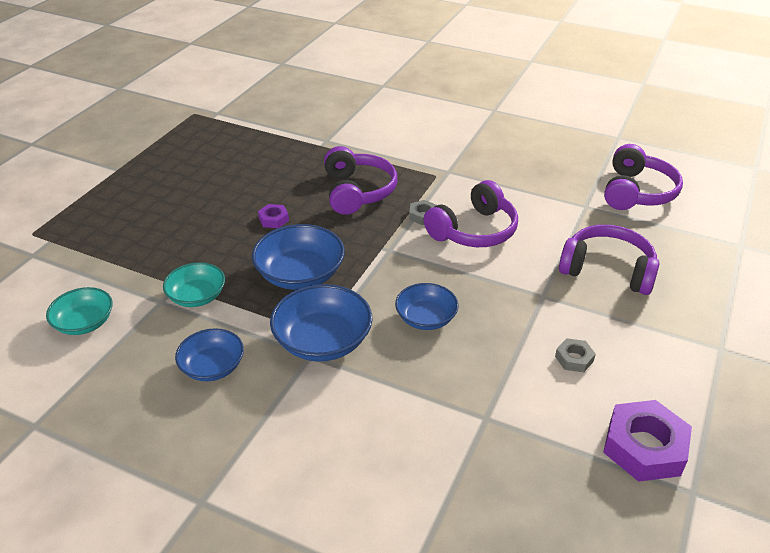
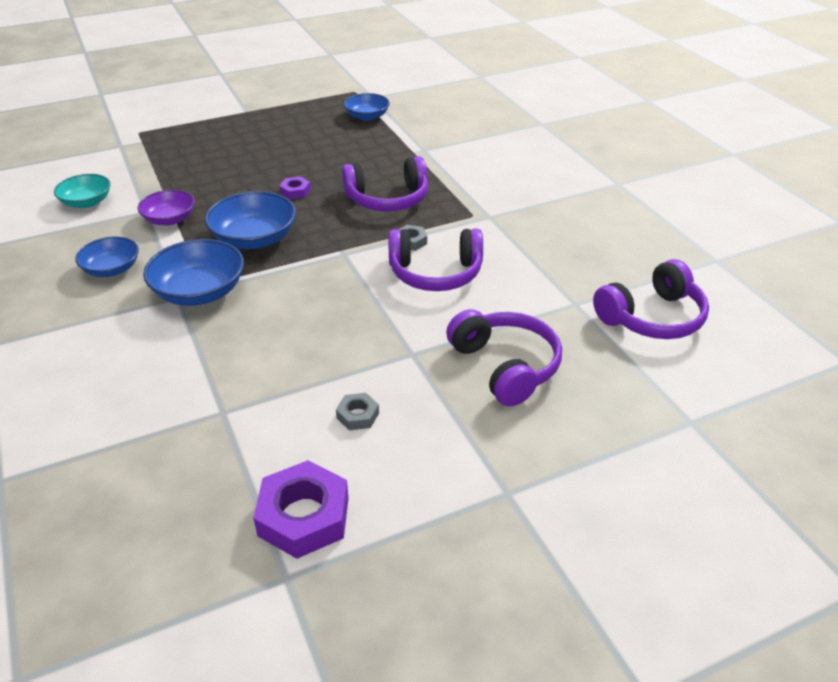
camera: 40 degrees right, 0 degrees up
(197, 296) = (169, 219): turquoise bowl -> purple bowl
(357, 191) = (388, 199): purple headphones -> purple headphones turned 45 degrees clockwise
(426, 318) = (292, 317): blue bowl -> blue bowl (367, 116)

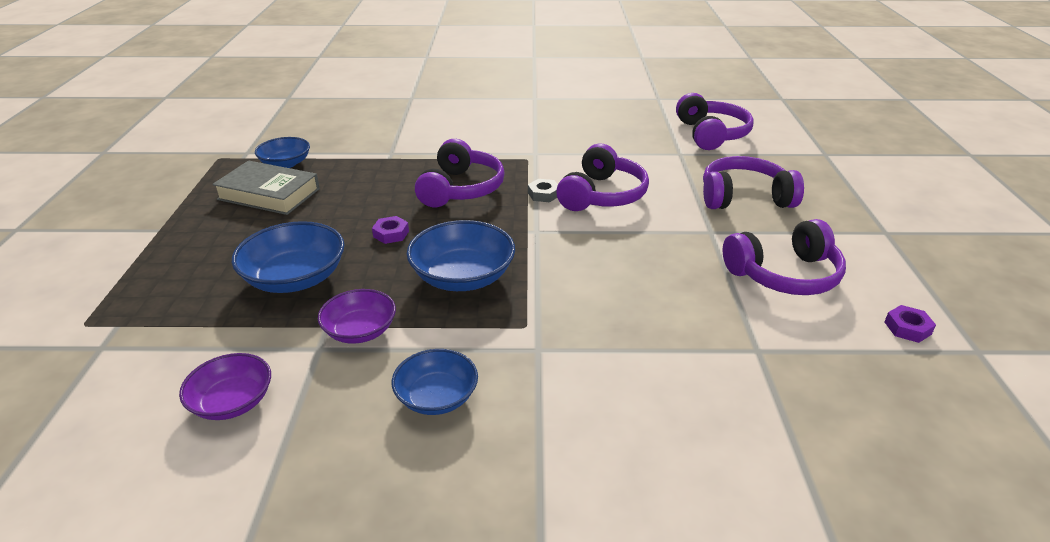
camera: 65 degrees left, 5 degrees down
(87, 202) = (232, 402): turquoise bowl -> purple bowl
(199, 292) = (539, 332): blue bowl -> blue bowl (295, 278)
(304, 516) = (907, 328): purple nut -> purple nut, size x0.49
(317, 127) = (269, 194): none -> grey book
(357, 415) = (784, 275): grey nut -> purple headphones

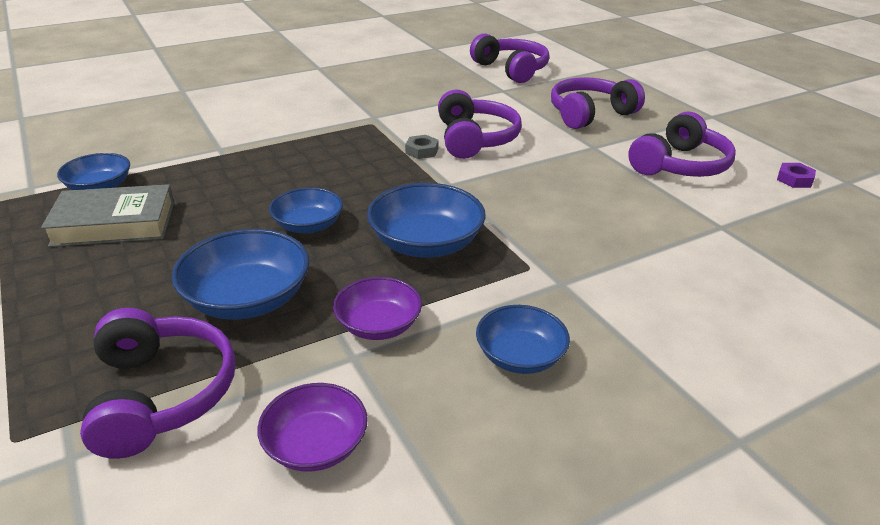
camera: 30 degrees left, 0 degrees up
(391, 234) = (308, 225): purple nut -> blue bowl
(461, 189) = (335, 165): purple headphones -> purple headphones (161, 394)

